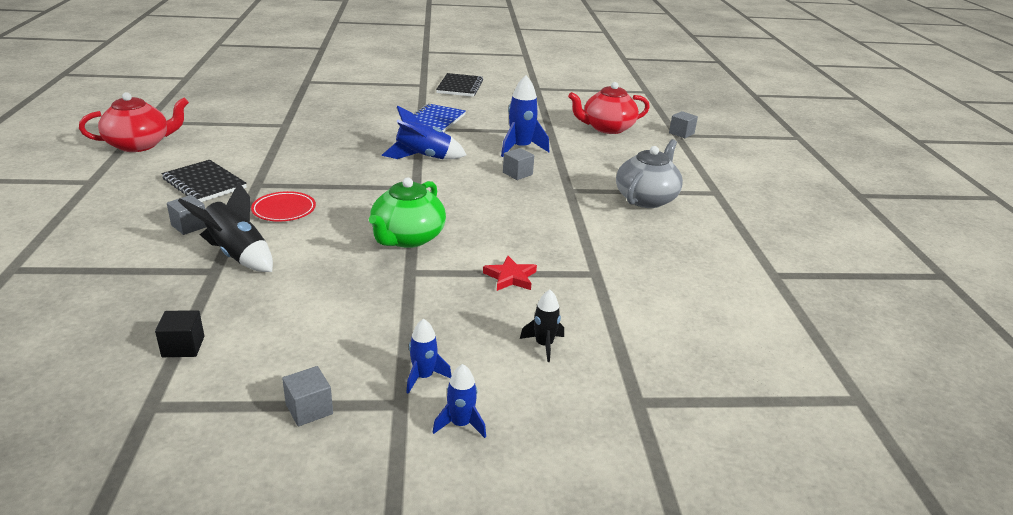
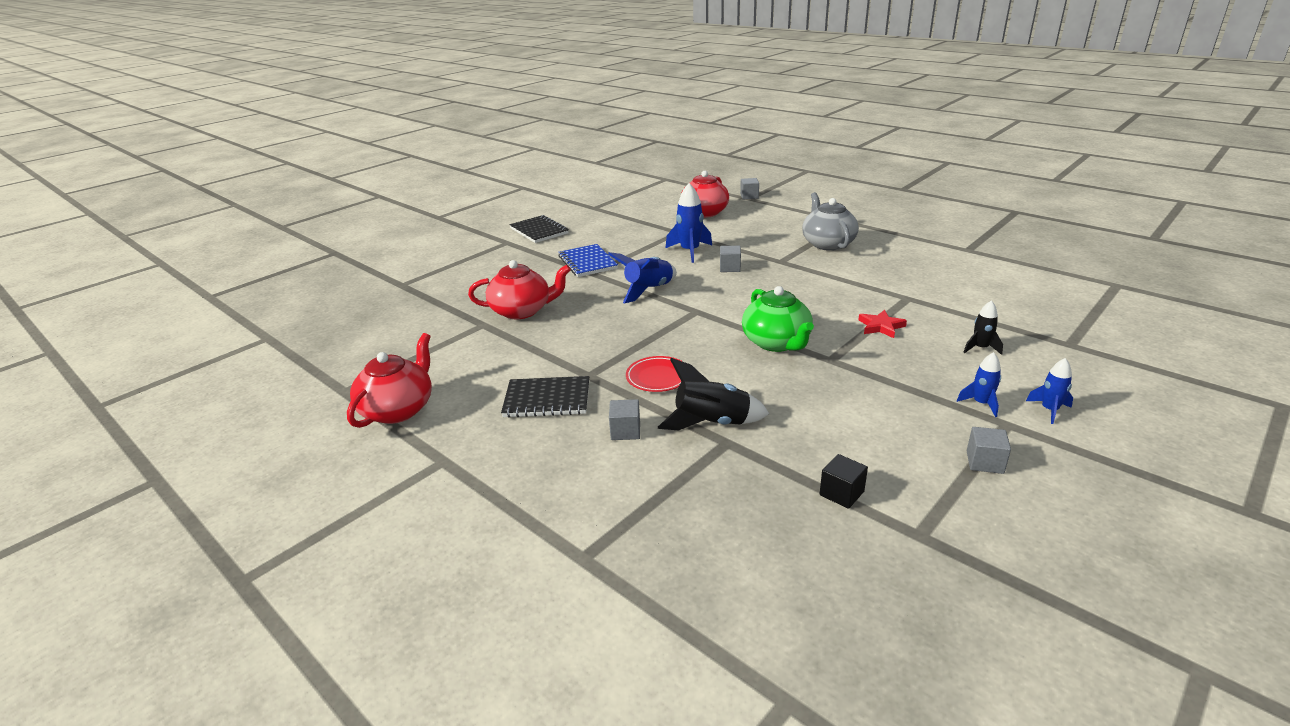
camera: 40 degrees left, 0 degrees up
(322, 129) = (522, 311): none -> red teapot

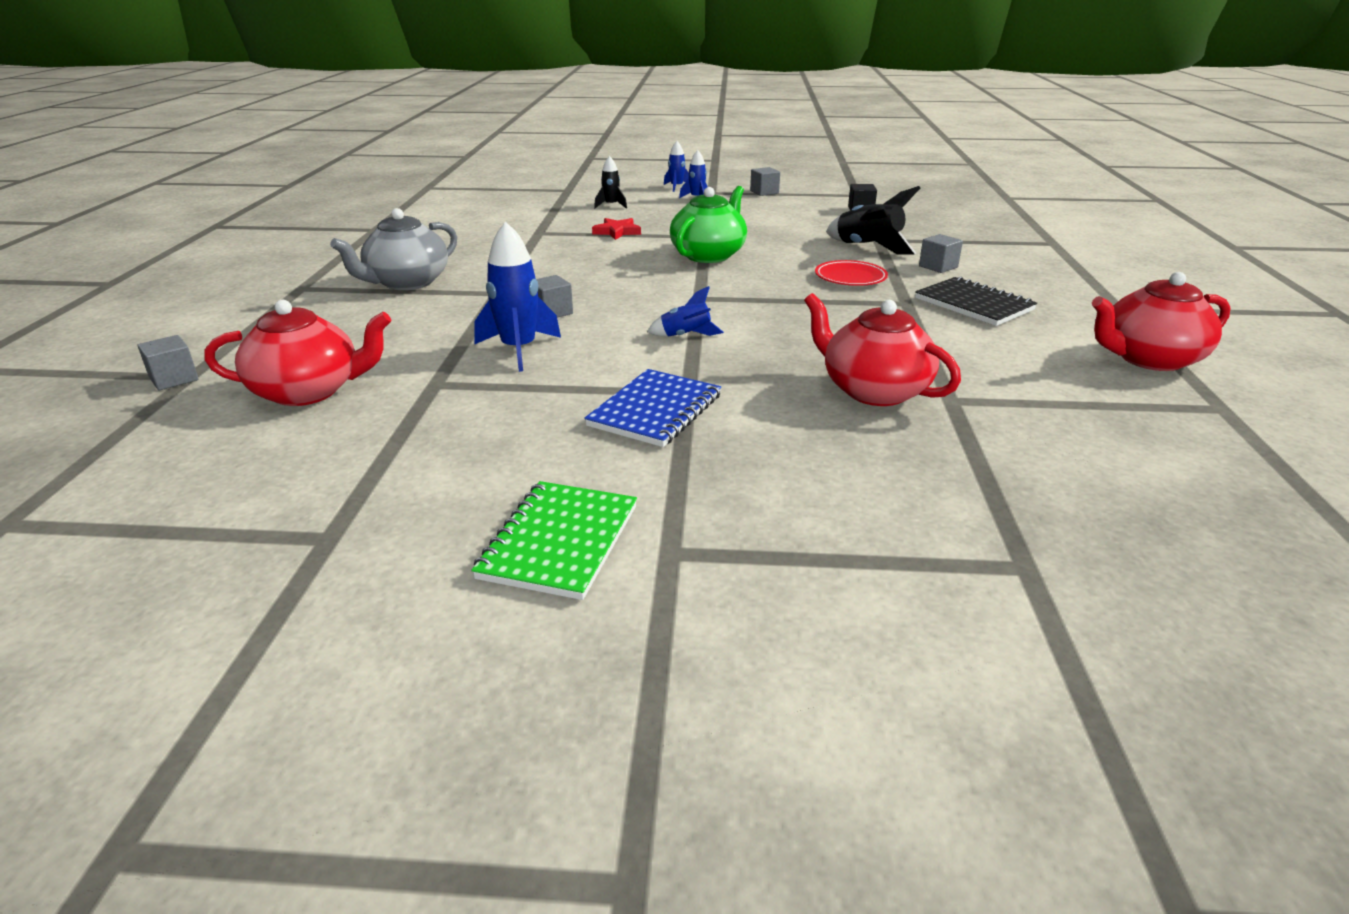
camera: 130 degrees left, 0 degrees up
(539, 231) = (560, 542): black notebook -> green notebook
(648, 290) = (685, 336): blue rocket -> blue rocket, size x0.58

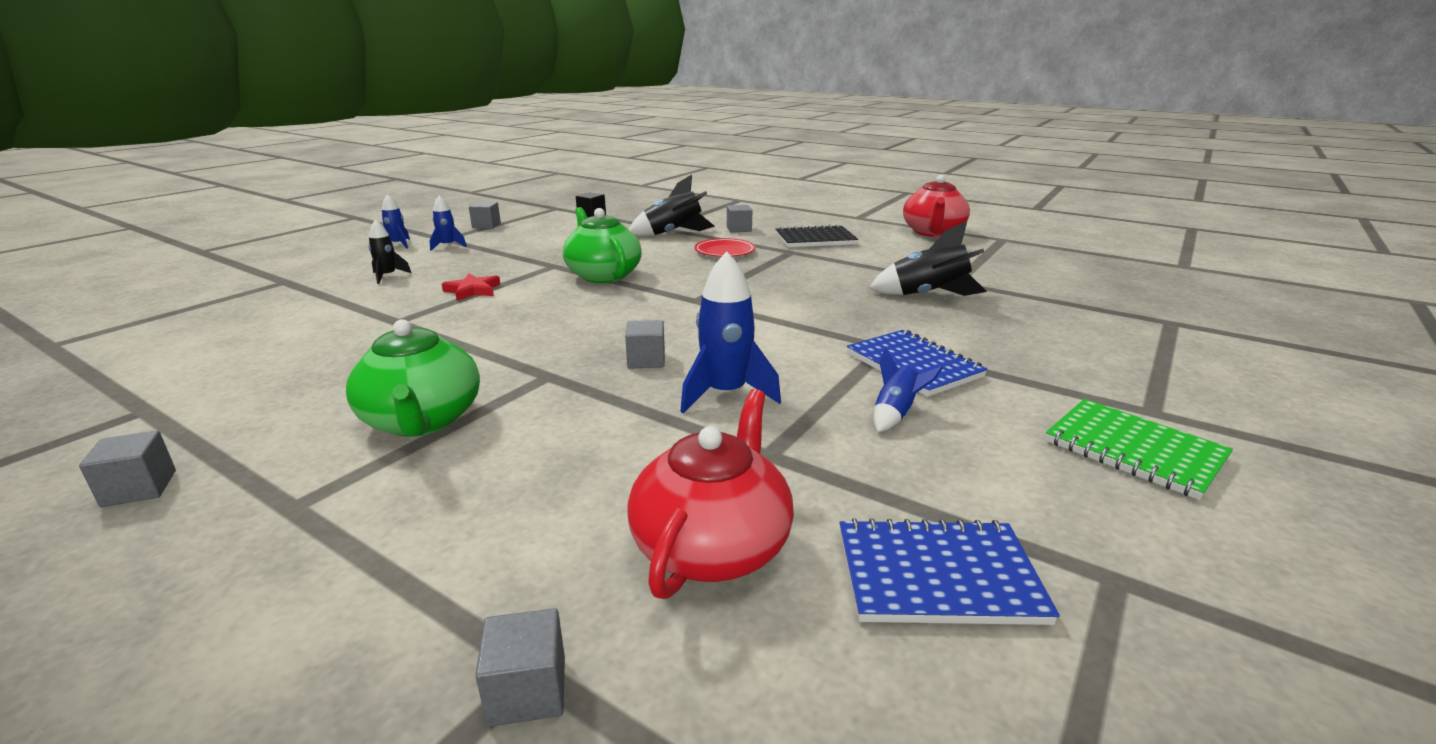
camera: 60 degrees left, 5 degrees down
(301, 257) = (139, 488): none -> grey cube
(304, 467) = (937, 576): none -> blue notebook
(407, 282) = (422, 420): grey teapot -> green teapot
(685, 336) = (773, 322): blue rocket -> blue rocket (895, 414)
(873, 390) = (928, 295): red teapot -> black rocket

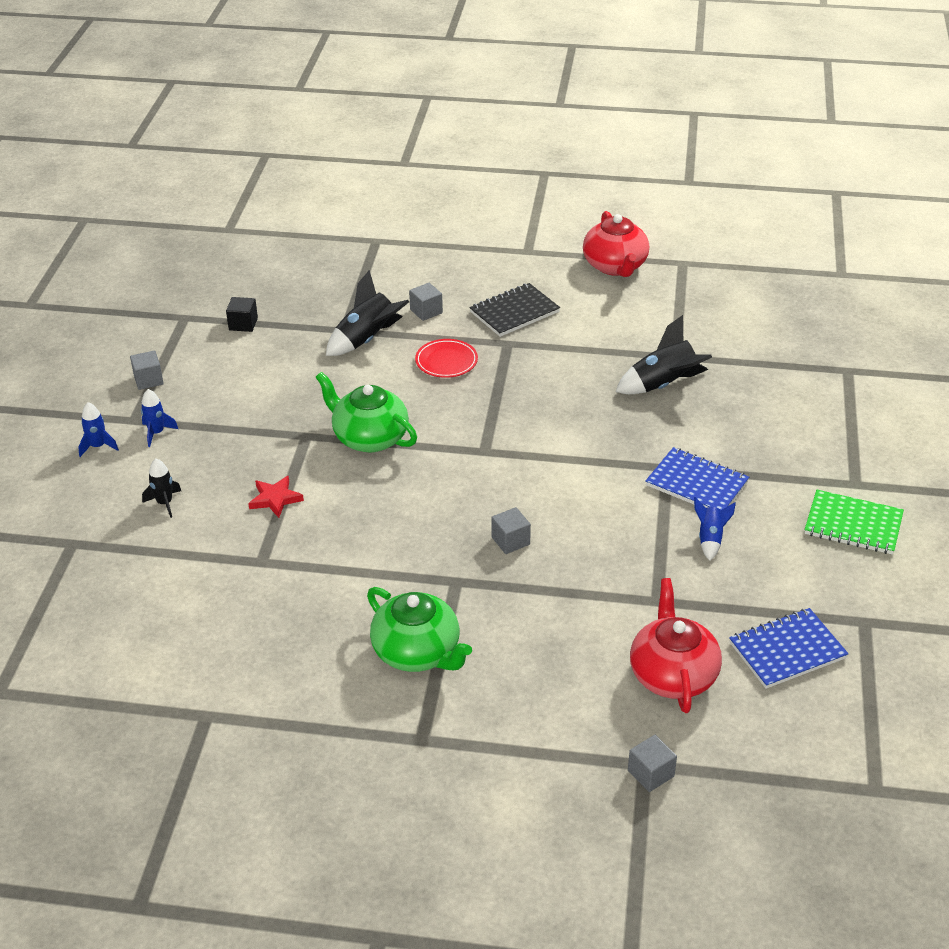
camera: 25 degrees left, 15 degrees up
(139, 488) = (310, 764): grey cube -> none
(726, 394) = (593, 557): blue rocket -> none

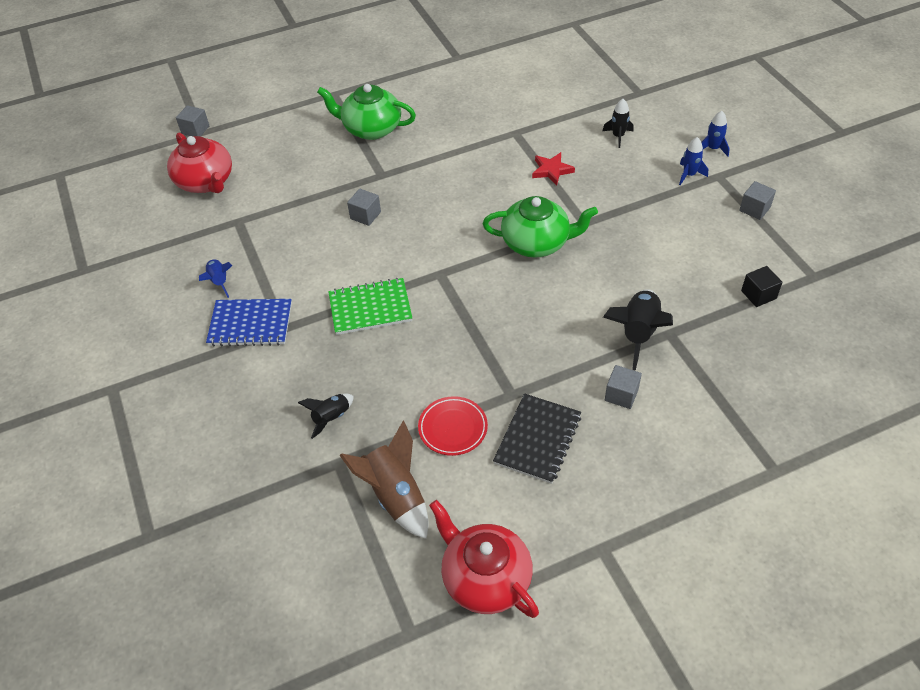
camera: 150 degrees right, 10 degrees up
(446, 361) = (546, 344): red plate -> red plate (453, 428)
(645, 323) = (395, 496): none -> brown rocket
(663, 385) = (331, 417): black rocket -> black rocket, size x0.58
(787, 650) = (134, 227): blue notebook -> none
(853, 524) = (106, 346): green notebook -> green notebook (370, 308)

